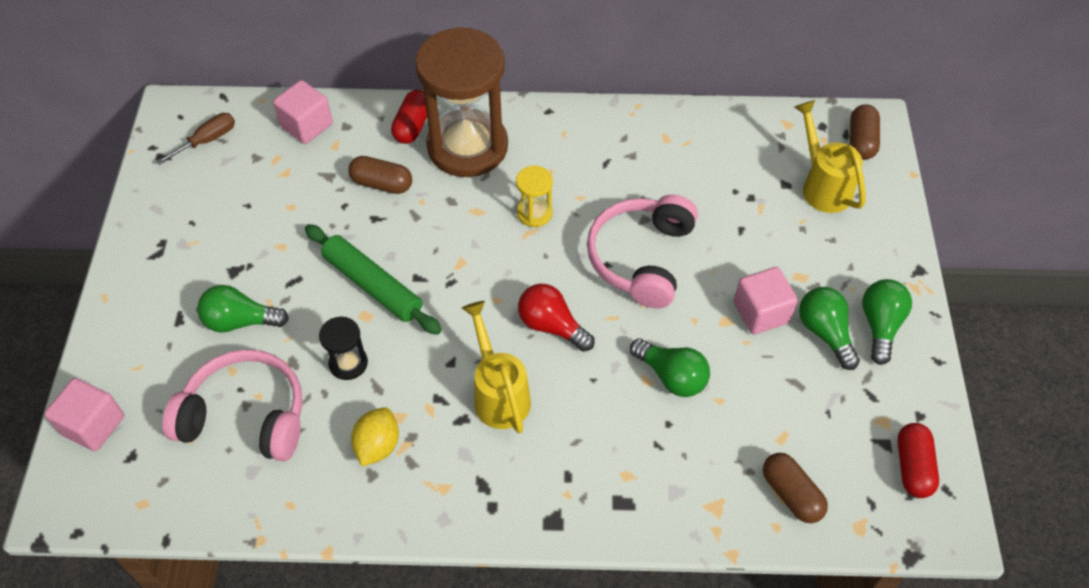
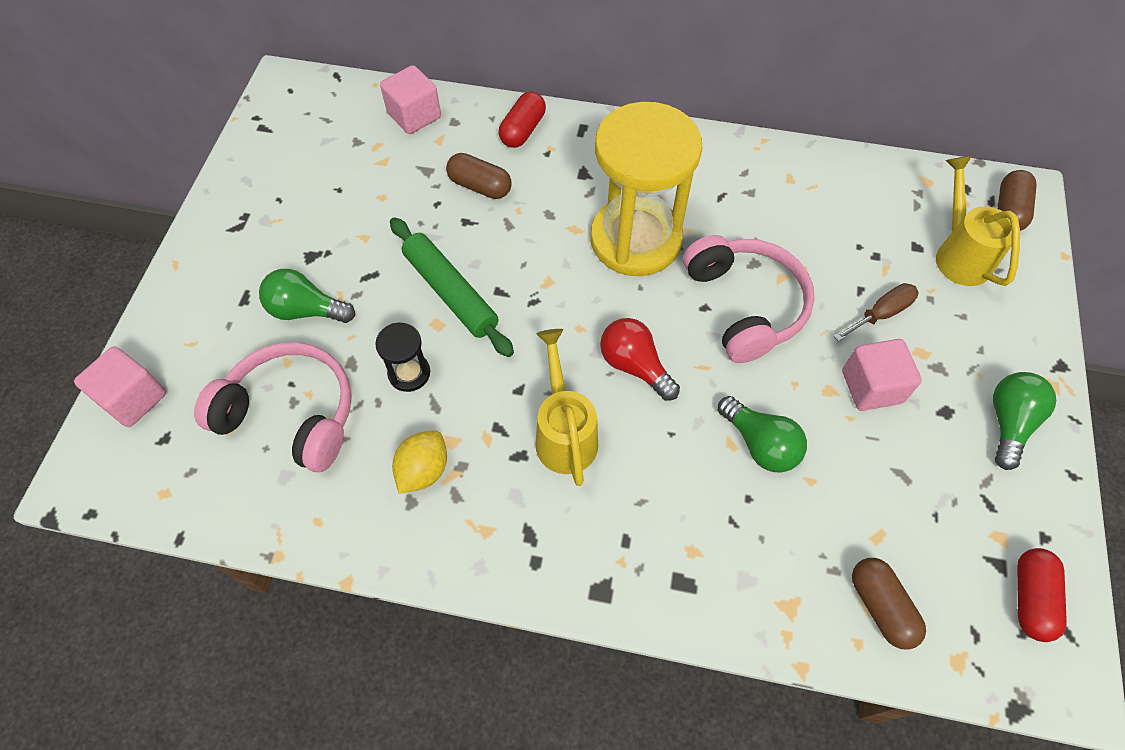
camera: 10 degrees right, 5 degrees up
(207, 140) = (312, 118): brown screwdriver -> brown screwdriver (881, 314)
(467, 146) = (576, 159): brown hourglass -> none
(534, 213) = (635, 240): yellow hourglass -> yellow hourglass, size x2.38
(641, 258) = (745, 305): pink headphones -> pink headphones turned 135 degrees clockwise
(825, 333) = (942, 421): green light bulb -> none

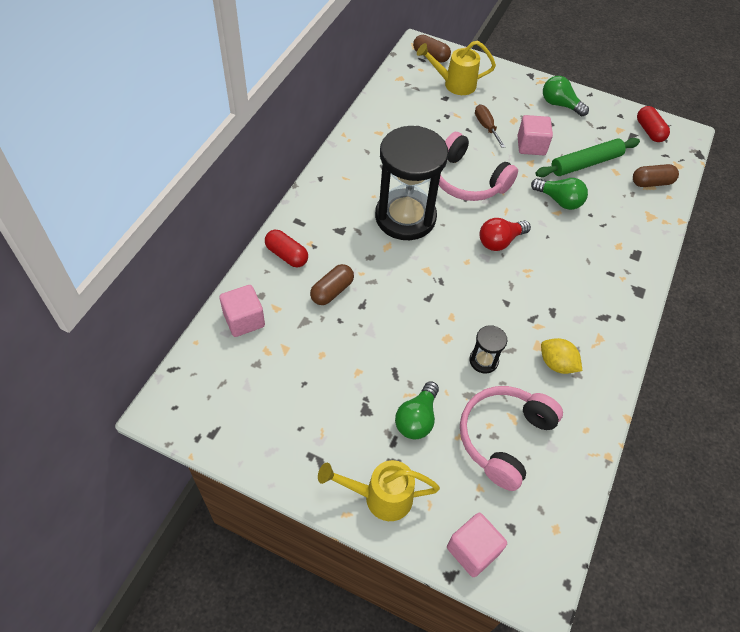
camera: 80 degrees left, 5 degrees down
(451, 292) = (422, 325): green rolling pin -> green rolling pin (585, 163)
(564, 432) = (540, 286): yellow watering can -> yellow watering can (379, 497)
(635, 240) = (405, 217): yellow hourglass -> black hourglass
(745, 305) = (468, 180): pink headphones -> pink headphones turned 135 degrees counterclockwise
(760, 444) = (559, 200): green light bulb -> green light bulb turned 60 degrees clockwise
(1030, 598) = (649, 131): red capsule -> red capsule turned 45 degrees clockwise

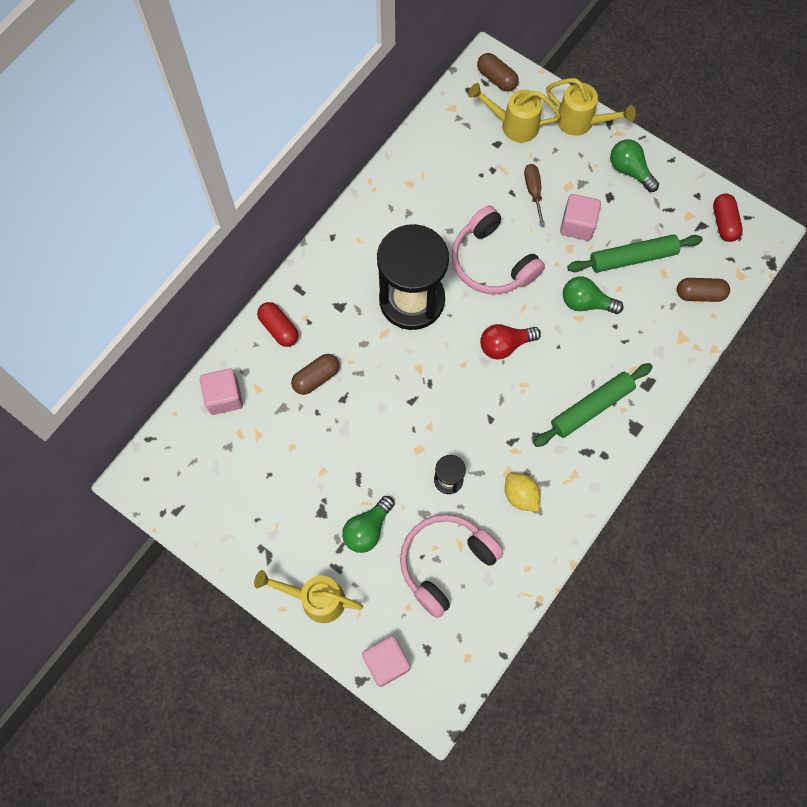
camera: 15 degrees right, 15 degrees up
(509, 77) = (581, 122): none -> yellow watering can
(559, 200) = (586, 303): green light bulb -> green light bulb turned 150 degrees clockwise
(594, 280) = (591, 407): none -> green rolling pin

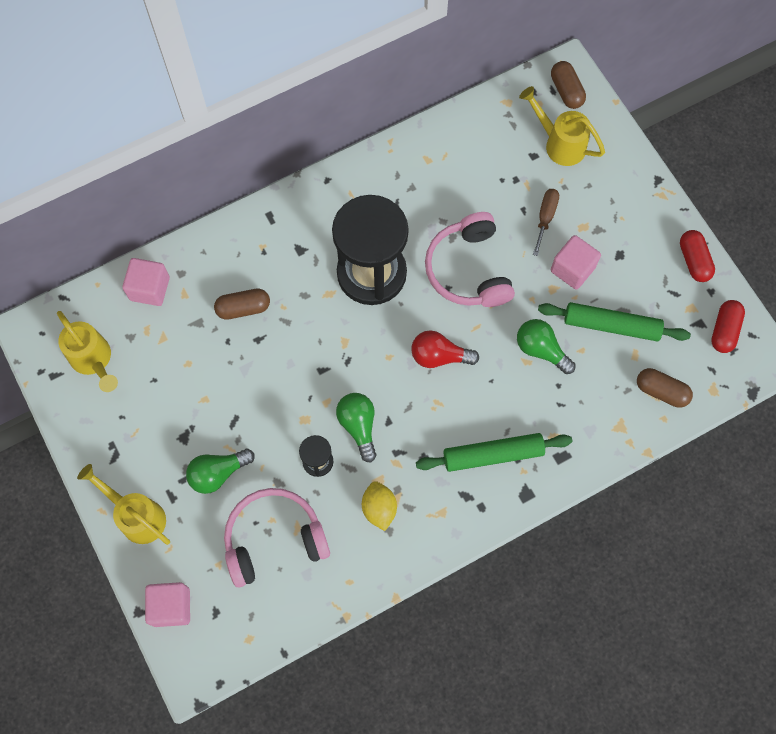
camera: 25 degrees right, 0 degrees up
(279, 328) = (232, 246): red capsule -> red capsule (694, 261)
(581, 122) = (629, 169): yellow watering can -> yellow watering can (94, 361)
(630, 170) = (654, 237): green light bulb -> green light bulb (358, 426)

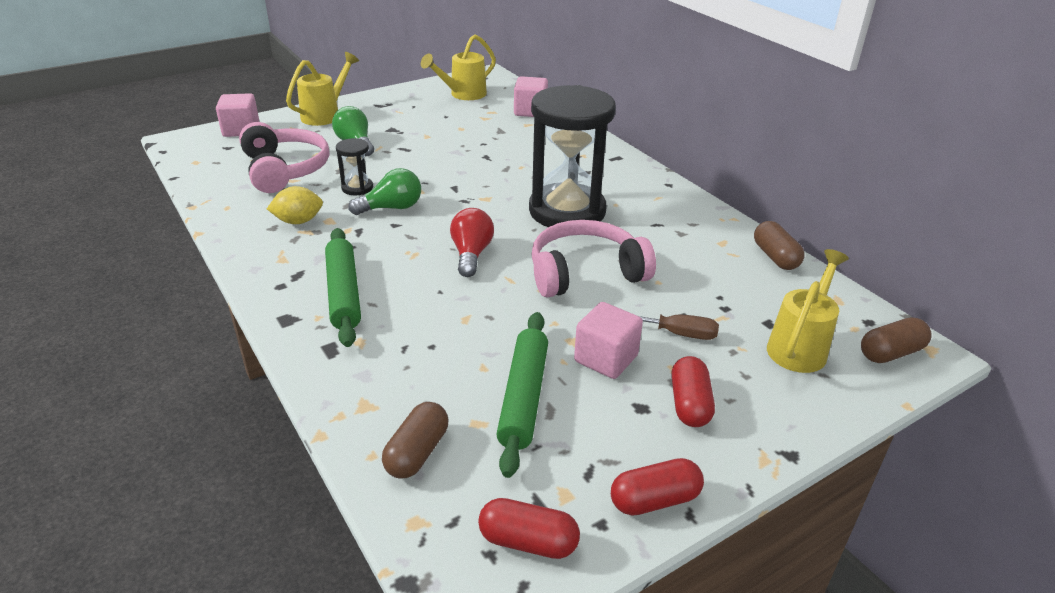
camera: 85 degrees right, 35 degrees down
(243, 308) = (517, 149): brown capsule -> brown capsule (775, 257)
(541, 350) = (482, 330): green light bulb -> none
(616, 225) = (689, 404): none -> red capsule

